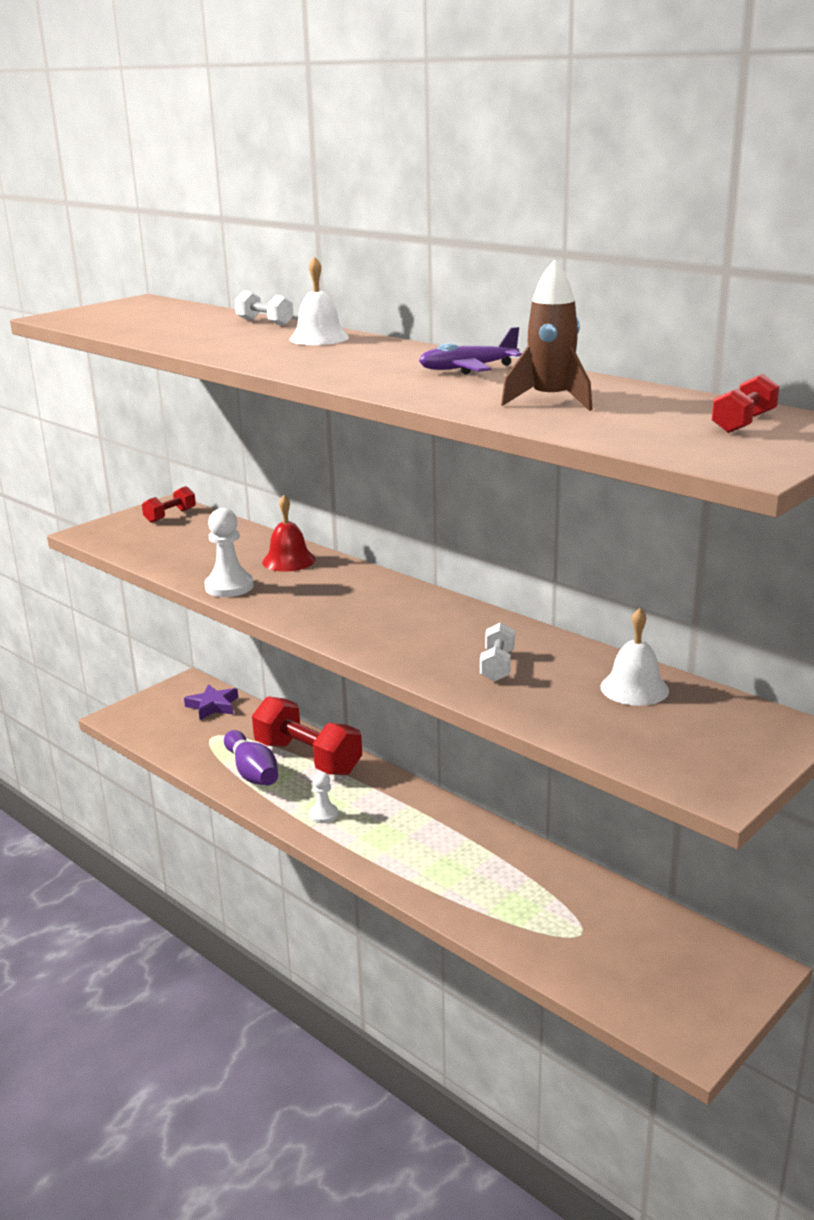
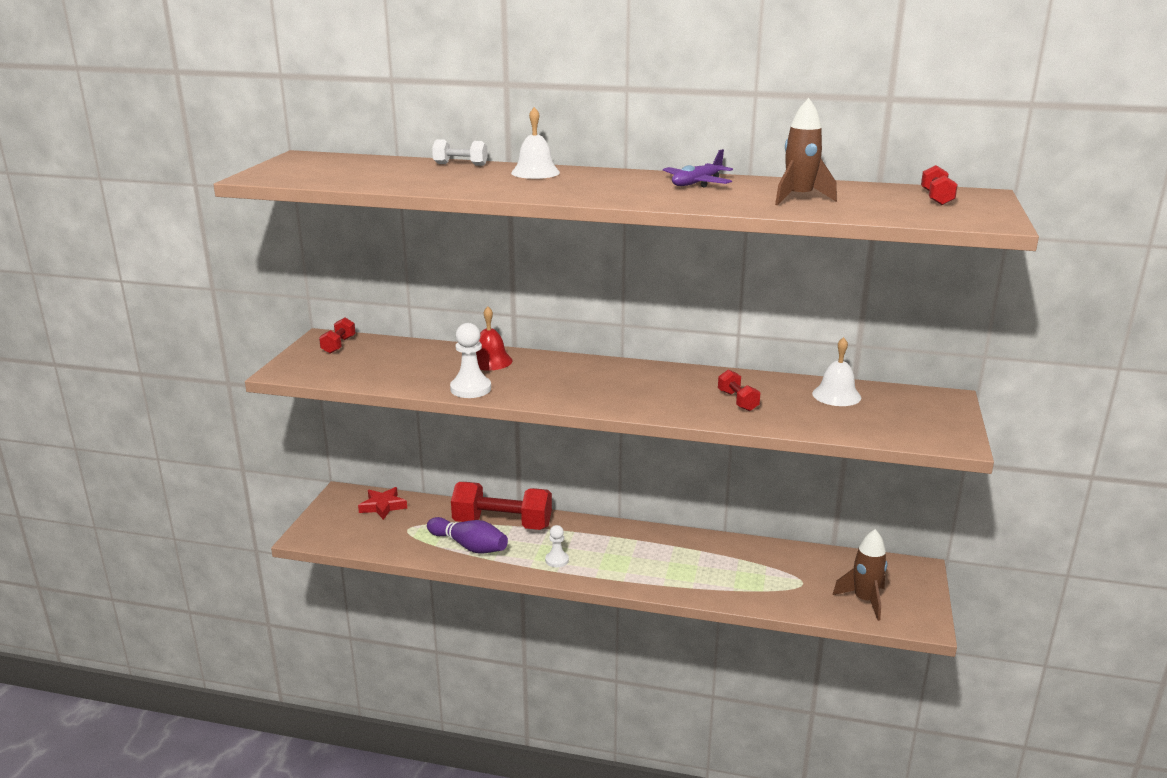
camera: 30 degrees left, 0 degrees up
(213, 706) = (383, 506): purple star -> red star
(497, 666) = (737, 401): white dumbbell -> red dumbbell
(639, 984) = (864, 600): none -> brown rocket

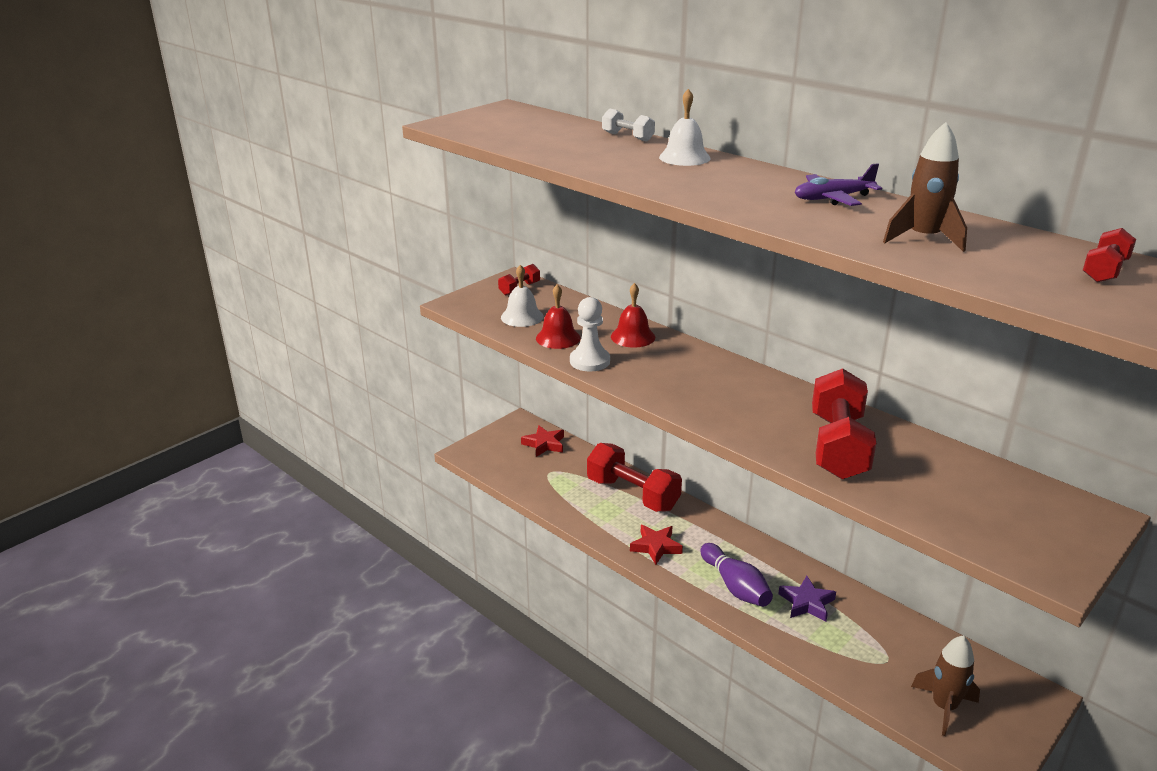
camera: 30 degrees right, 5 degrees up
(420, 377) = (558, 338): none -> red bell
(469, 546) = (589, 506): purple bowling pin -> purple bowling pin (735, 586)
(557, 560) = (656, 547): white pawn -> red star
(713, 562) = (807, 603): none -> purple star
(737, 401) = (838, 446): red dumbbell -> red dumbbell, size x2.11
(836, 395) = (959, 472): white bell -> white bell (522, 317)

